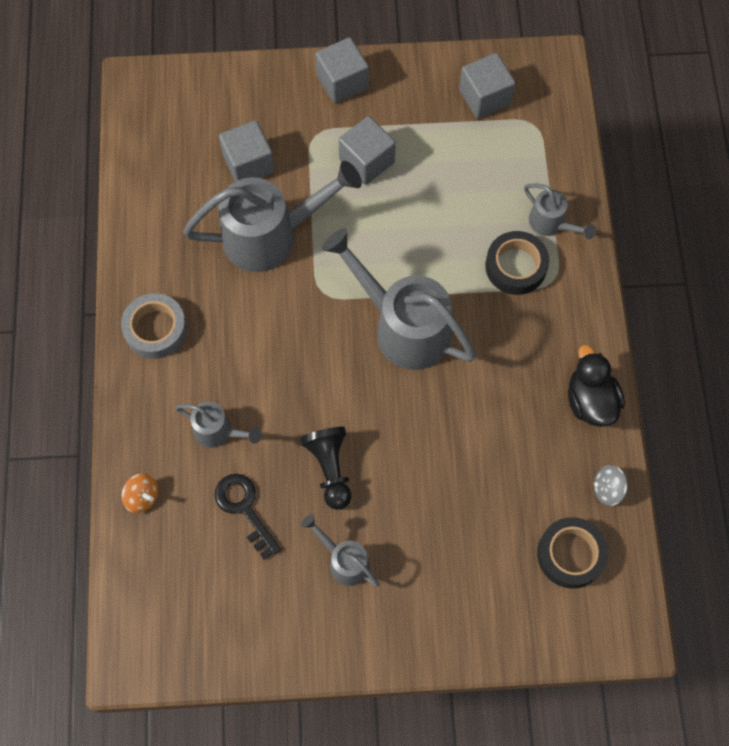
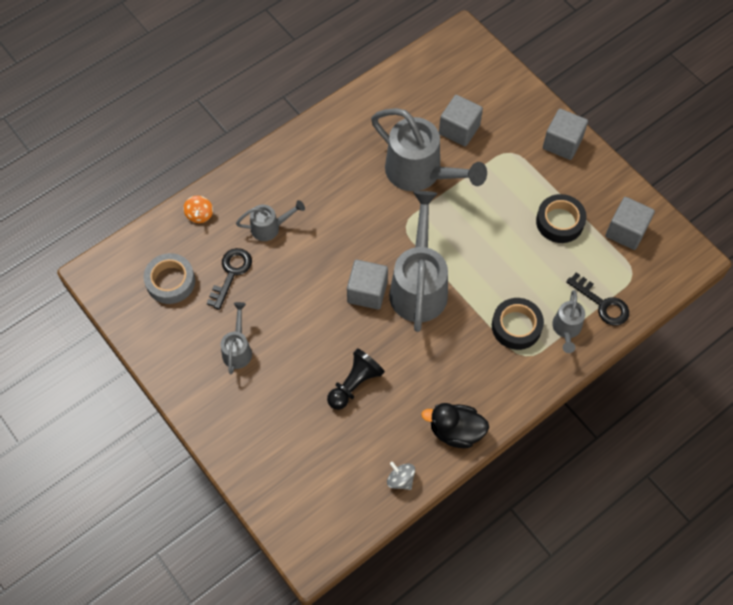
camera: 55 degrees right, 5 degrees down
(155, 329) = (309, 152): grey tape -> grey tape (170, 281)
(218, 431) = (269, 228): grey watering can -> grey watering can turned 90 degrees counterclockwise
(330, 468) = (291, 304): black pawn -> black pawn (354, 384)
(366, 161) = (518, 192): grey cube -> grey cube (367, 292)
(546, 173) = (602, 303): none -> black key
(570, 554) = (337, 483): black tape -> black tape (559, 222)
(590, 401) = (455, 431): black duck -> black duck turned 120 degrees counterclockwise

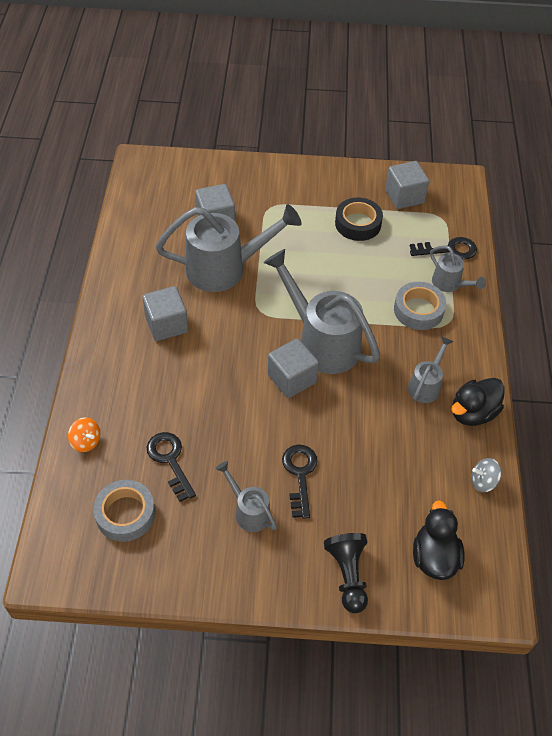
camera: 50 degrees left, 10 degrees down
(269, 228) = (158, 400): grey watering can -> grey watering can (426, 385)
(293, 358) = (300, 475): none -> black key
(308, 489) = (434, 557): none -> black duck
(354, 384) = (367, 449): black pawn -> black pawn (348, 575)
(516, 326) = (418, 310): black tape -> grey tape
(562, 143) = (296, 176): grey cube -> grey cube (166, 324)

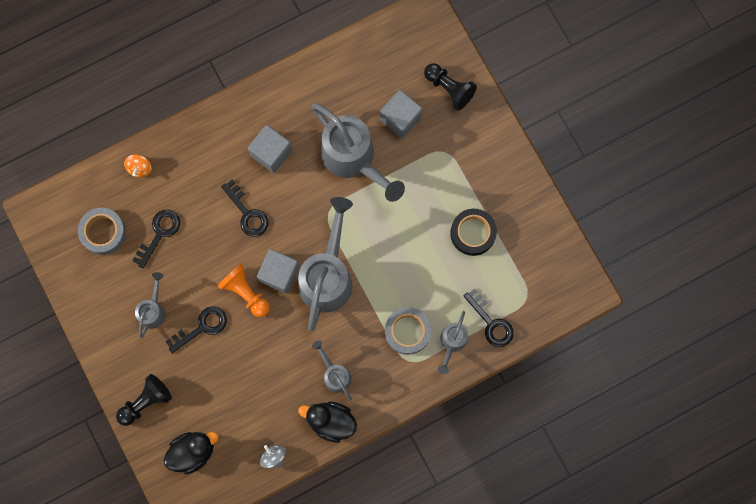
camera: 60 degrees right, 25 degrees up
(210, 373) = (247, 213): none -> black key
(217, 178) = (449, 89): none -> black pawn
(290, 416) = (245, 292): none -> orange pawn
(404, 196) = (532, 254): grey cube -> none
(426, 385) = (335, 374): grey watering can -> grey watering can turned 120 degrees counterclockwise

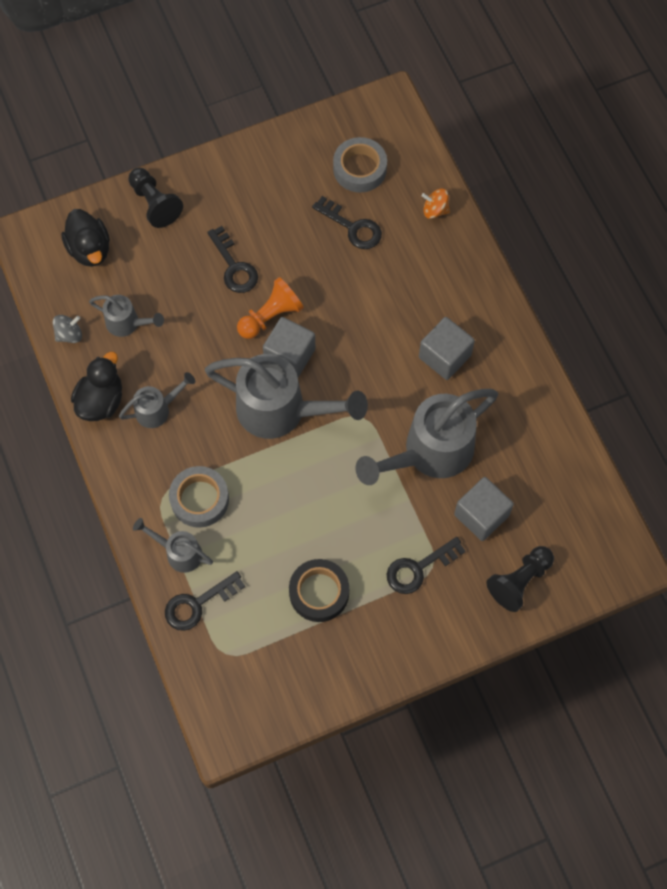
camera: 95 degrees right, 10 degrees down
(153, 310) = (260, 216): grey watering can -> grey watering can (127, 323)
(247, 213) = (369, 324): black key -> black key (419, 568)

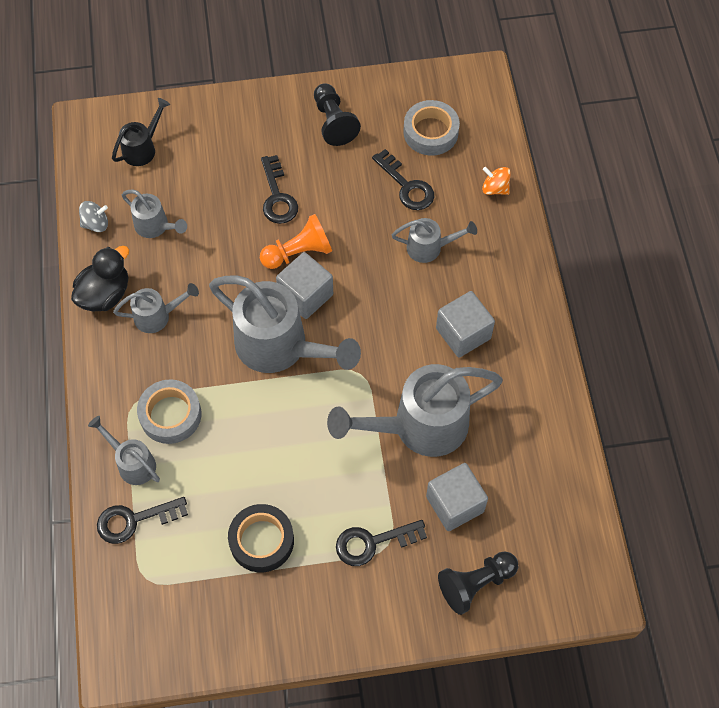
camera: 15 degrees right, 5 degrees down
(90, 249) = (142, 148): black duck -> black watering can
(155, 203) = (219, 120): black pawn -> black pawn (333, 122)
(391, 282) = (429, 248): none -> grey watering can

